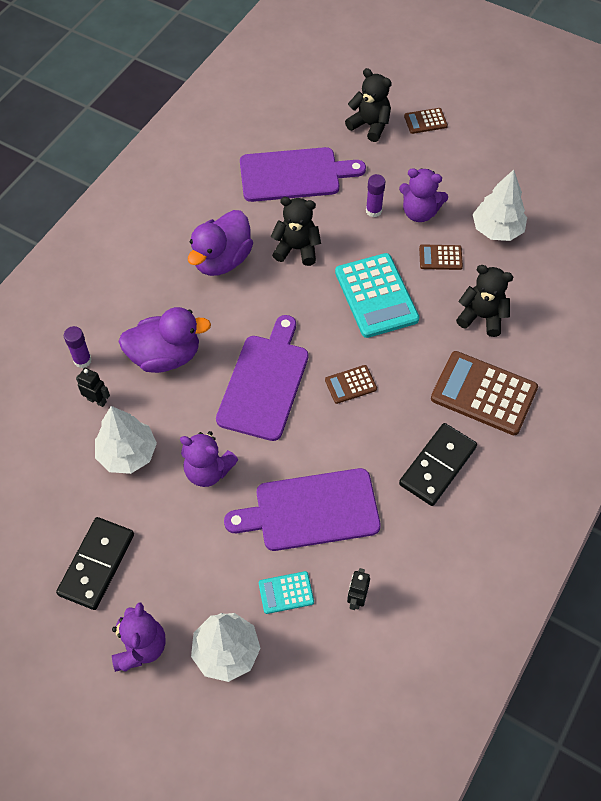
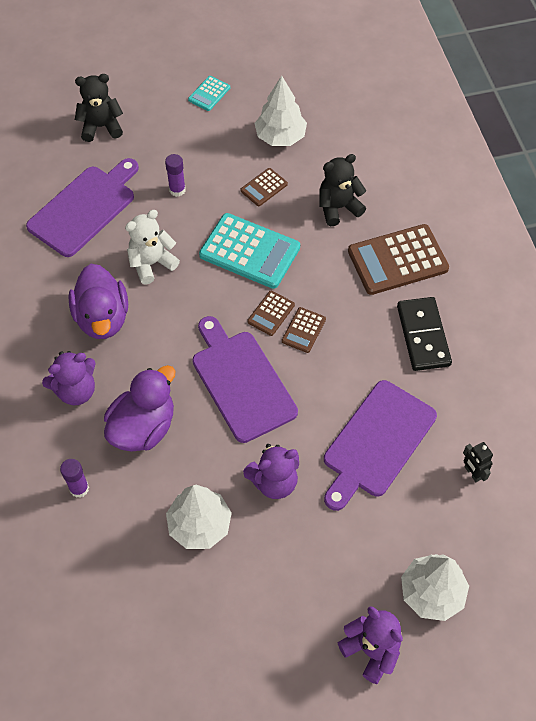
camera: 45 degrees left, 0 degrees up
(96, 564) = (271, 626): black domino -> none
(97, 400) = (128, 508): black robot -> none
(286, 592) = (424, 514): turquoise calculator -> turquoise calculator (209, 94)
(297, 249) = (151, 263): black teddy bear -> white teddy bear
(419, 212) = (212, 166): purple teddy bear -> purple teddy bear (76, 391)
(425, 121) = (140, 93): brown calculator -> brown calculator (271, 313)

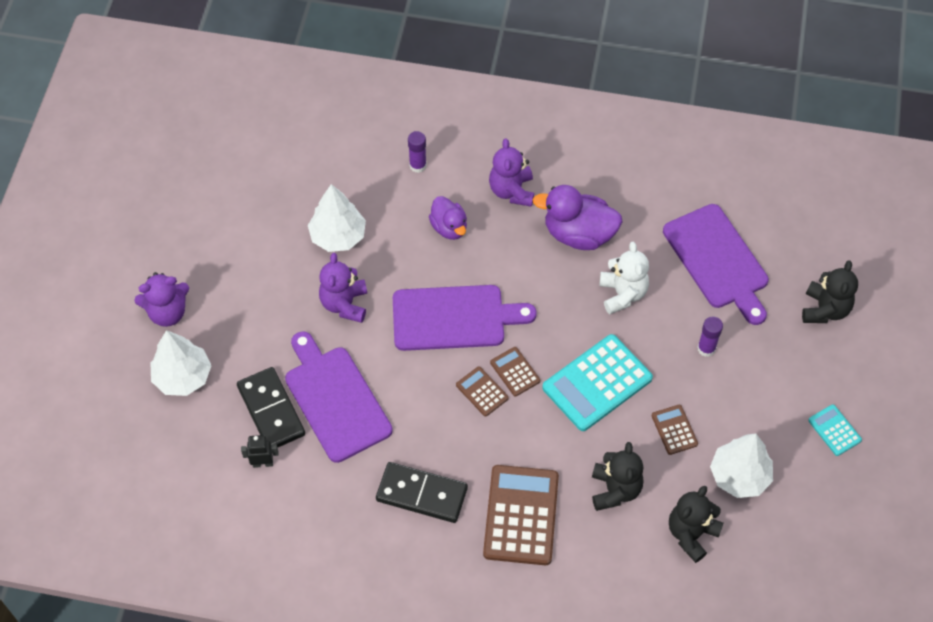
camera: 115 degrees right, 0 degrees up
(143, 427) = (449, 227): purple duck -> purple duck, size x0.62
(345, 151) = (691, 534): none -> black teddy bear
(418, 492) = (271, 410): none -> black domino

